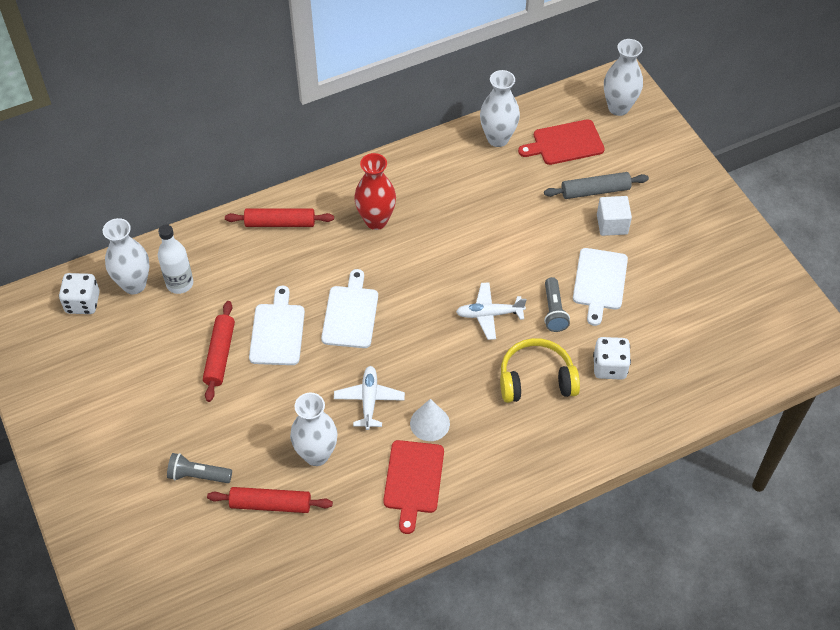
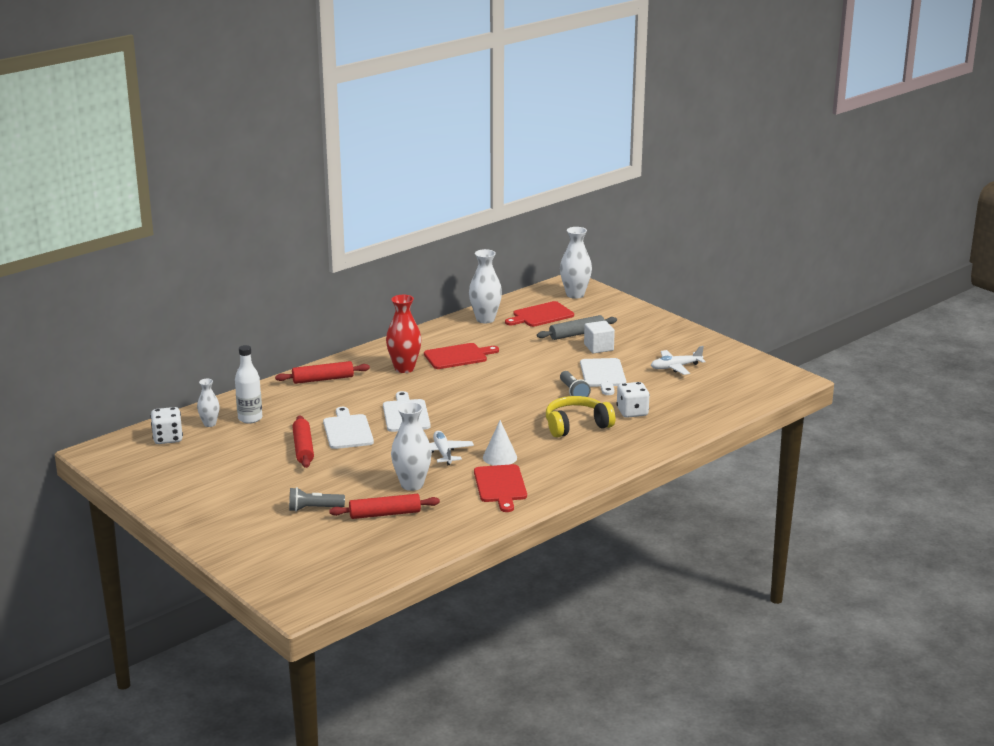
camera: 15 degrees left, 30 degrees down
(134, 284) = (209, 424): white vase -> white vase, size x0.59
(444, 208) = (458, 356): none -> red cutting board
(489, 314) = (521, 400): white plane -> white plane (675, 367)

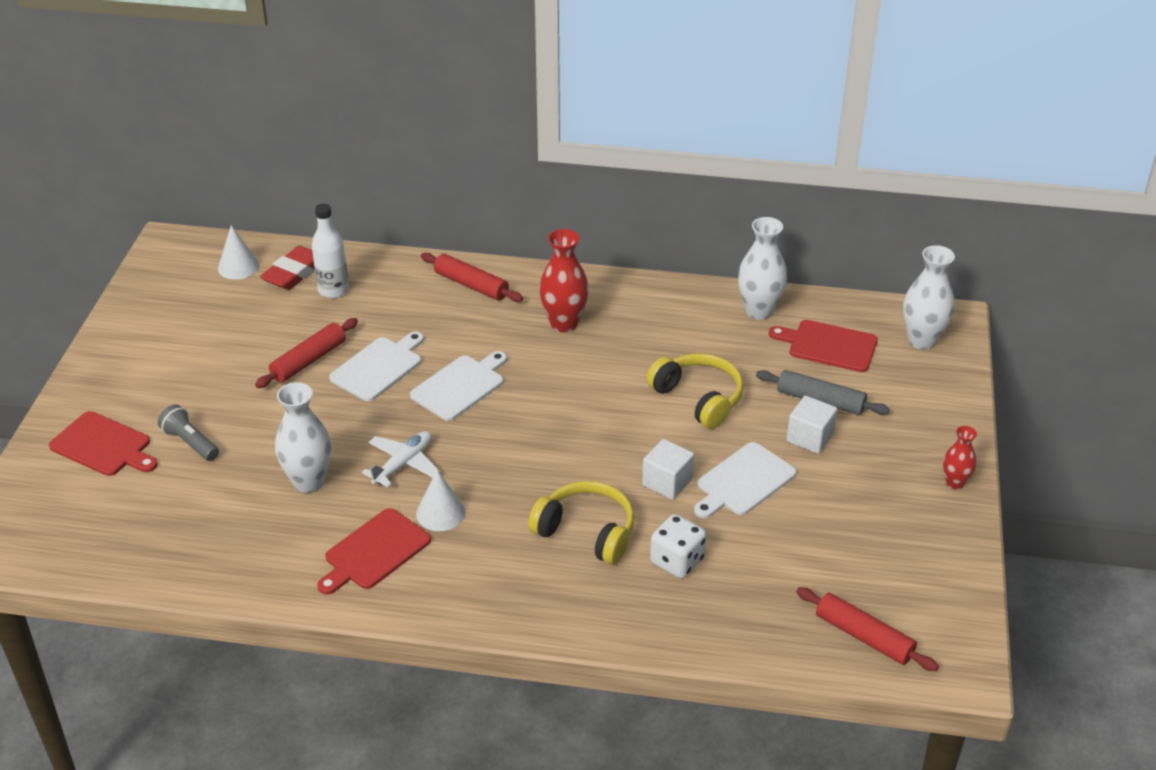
camera: 50 degrees right, 15 degrees up
(168, 438) = (238, 266): white dice -> white cone
(209, 424) = (294, 273): white vase -> red eraser
(385, 514) = (226, 499): red rolling pin -> red rolling pin (864, 636)
(458, 356) = (641, 344): red cutting board -> red cutting board (103, 446)
(525, 360) = (698, 398): none -> yellow headphones
(573, 392) = (667, 482): grey flashlight -> white cube
(675, 367) = (846, 533): white plane -> none
(681, 330) = (955, 483): none -> red vase

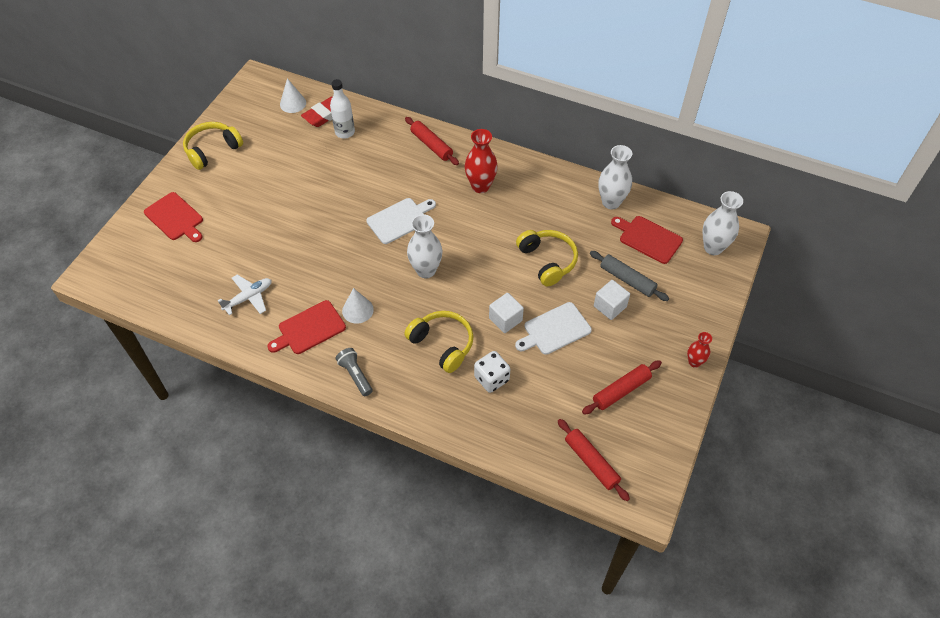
camera: 15 degrees right, 15 degrees up
(132, 347) = (212, 150): none -> yellow headphones
(190, 443) = (225, 226): grey flashlight -> grey flashlight (355, 375)
(309, 360) = (313, 182): red rolling pin -> red rolling pin (621, 391)
(309, 482) = (286, 270): white vase -> white vase (426, 270)
(379, 367) = (354, 195): white cutting board -> none
(403, 464) = (346, 269): white plane -> white plane (248, 297)

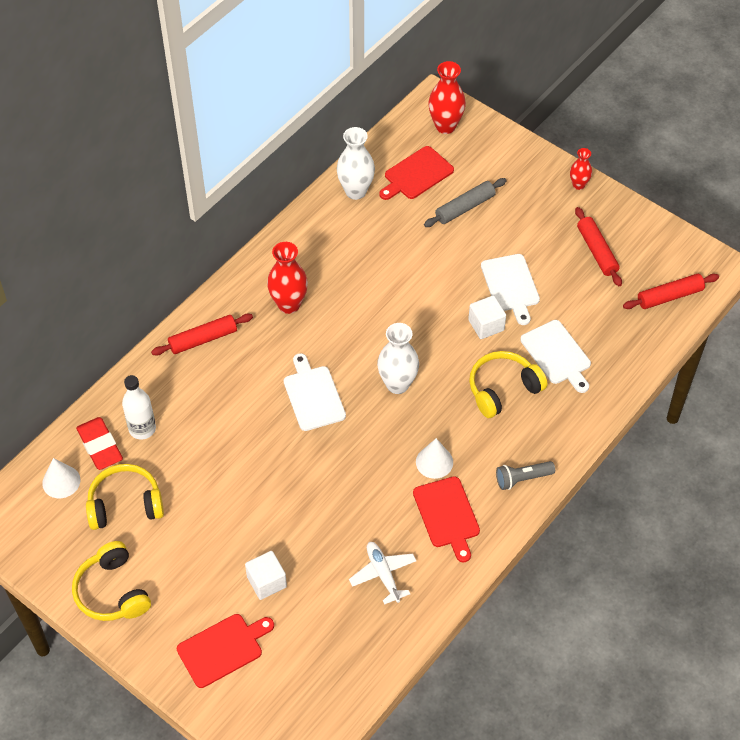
camera: 75 degrees left, 0 degrees up
(491, 379) = (557, 354): white dice -> white cutting board
(547, 261) = (419, 269): yellow headphones -> yellow headphones (125, 504)
(610, 306) = (494, 232): white cube -> white cube (266, 582)
(713, 248) = (445, 126): white vase -> red vase

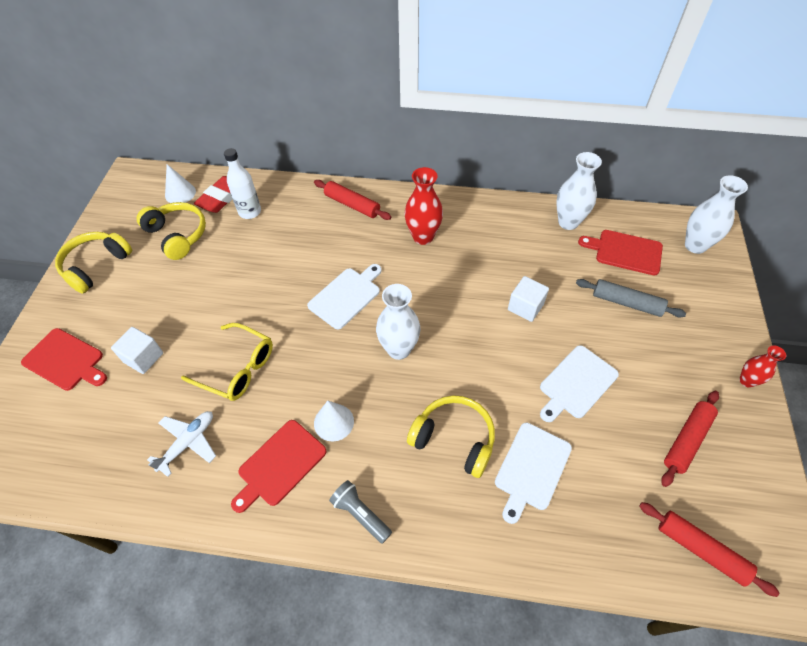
camera: 60 degrees right, 0 degrees up
(332, 510) = (238, 368): none -> yellow glasses
(445, 126) = (695, 245): red vase -> white vase
(486, 325) = (515, 386): white cube -> white cube (525, 307)

